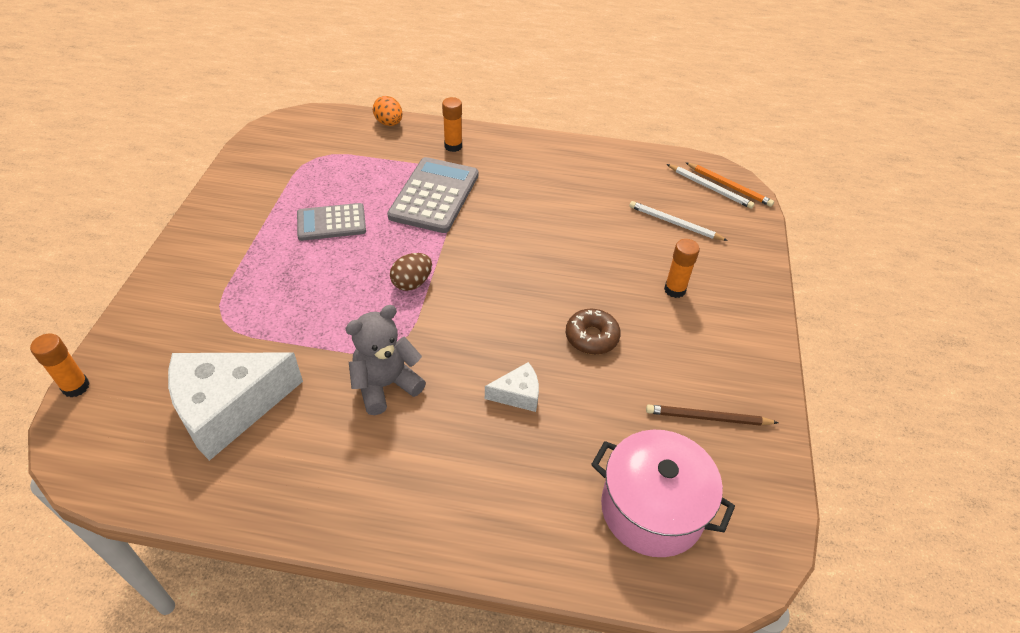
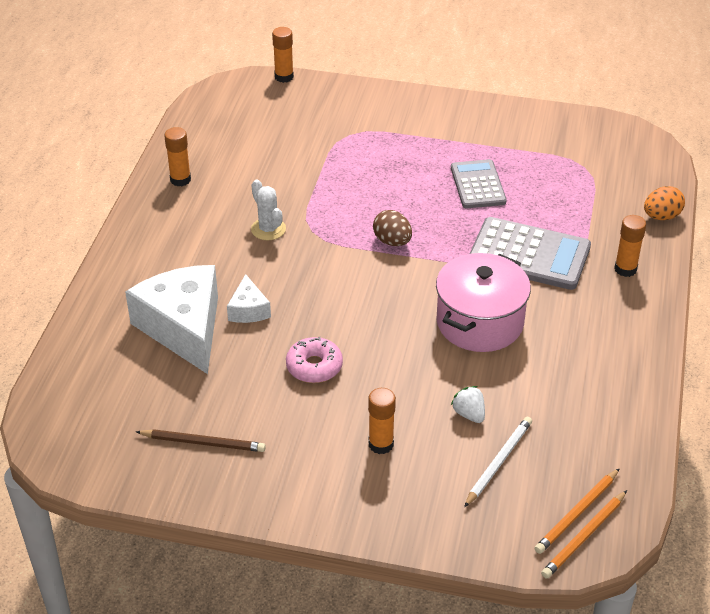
camera: 95 degrees right, 5 degrees down
(228, 408) = (255, 149): white cheese -> white cheese (184, 328)
(277, 486) = (180, 180): none -> orange glue stick
(385, 385) = (268, 229): grey teddy bear -> white cactus
(591, 337) = (314, 366): brown donut -> pink donut
(628, 237) = (469, 414): none -> white strawberry
(652, 509) = (116, 388): pink pot -> pink pot (479, 322)
(707, 418) = (203, 443): brown pencil -> brown pencil turned 90 degrees clockwise
(710, 188) = (577, 513): white pencil -> orange pencil

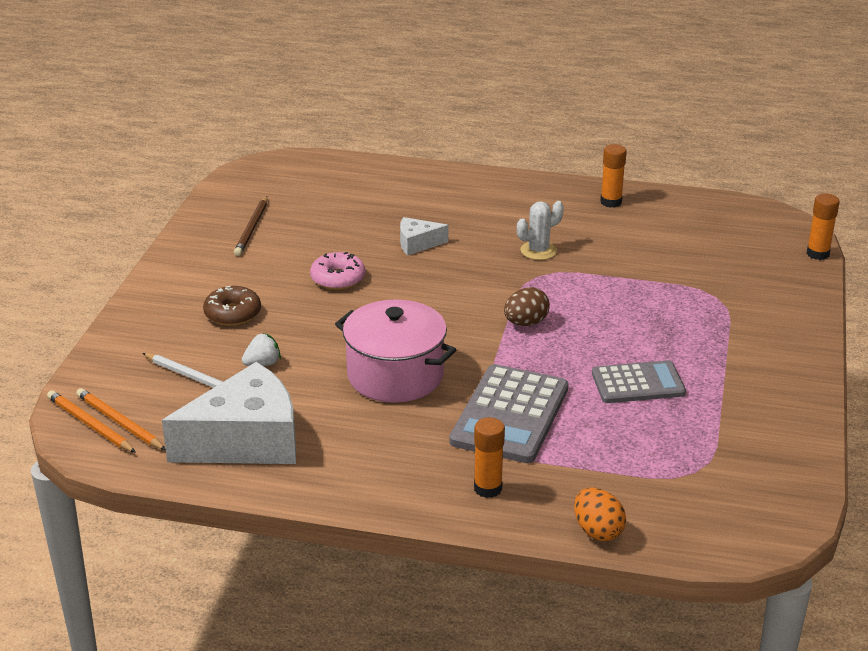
camera: 90 degrees right, 10 degrees down
(184, 328) = (394, 213): white cheese -> white cheese (246, 441)
(381, 444) = (232, 313): orange glue stick -> brown donut

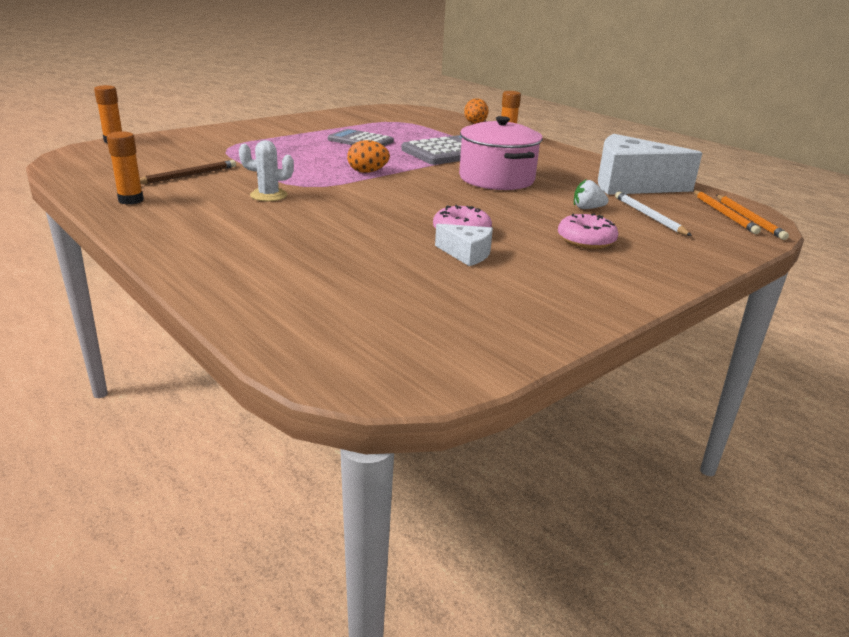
camera: 145 degrees left, 5 degrees down
(232, 313) = (586, 240): brown donut -> pink donut
(252, 228) = (493, 300): brown pencil -> brown pencil (188, 175)
(417, 244) = (350, 230): white cheese -> white cheese (466, 254)
(526, 323) = (367, 172): brown egg -> orange egg

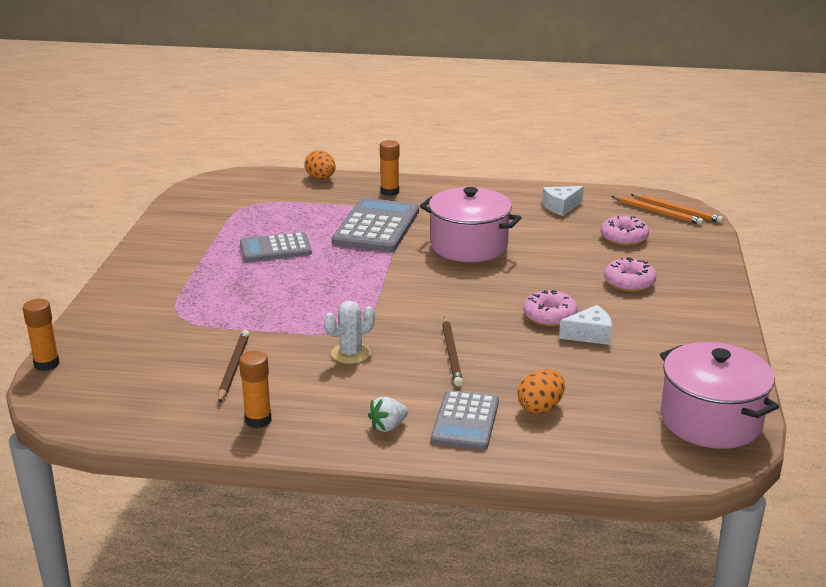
camera: 40 degrees left, 0 degrees up
(239, 256) = (465, 421): none -> grey calculator
(331, 221) = (452, 354): none -> brown pencil
(367, 172) = (364, 286): orange egg -> orange egg (540, 408)
(433, 352) = (710, 420): none -> pink pot
(587, 208) = (578, 249): white strawberry -> white strawberry (388, 426)
(631, 184) = (561, 207): white cheese -> white cheese, size x0.46
(649, 216) = (624, 238): white pencil -> pink donut

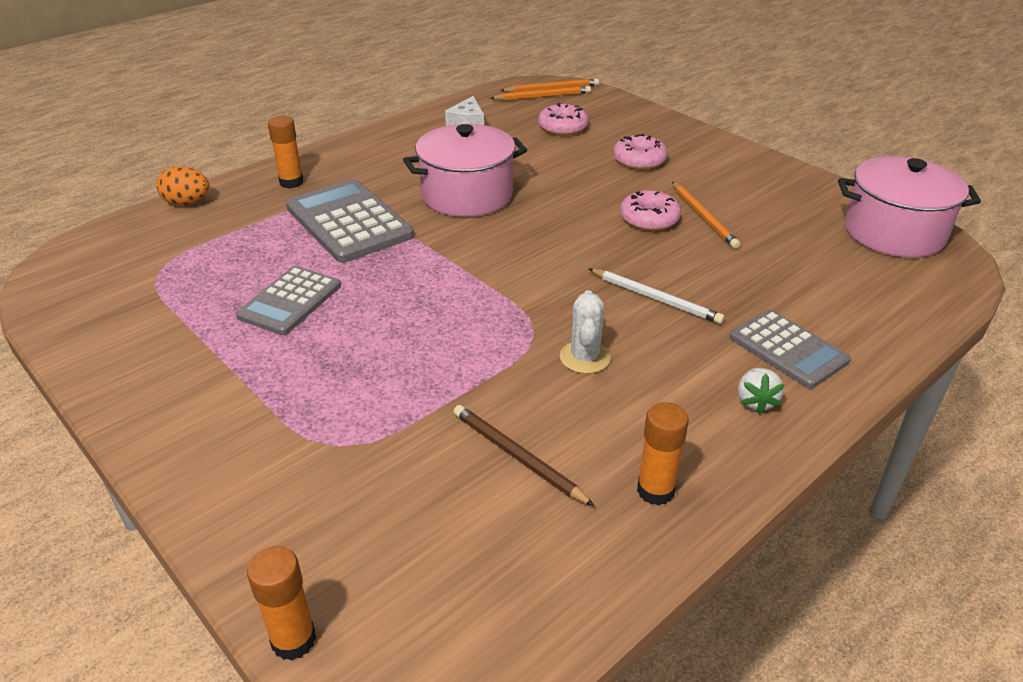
camera: 50 degrees left, 10 degrees up
(452, 354) = (656, 298): brown pencil -> white pencil
(540, 408) = (802, 298): orange egg -> none
(590, 335) = (704, 217): white cheese -> orange pencil

